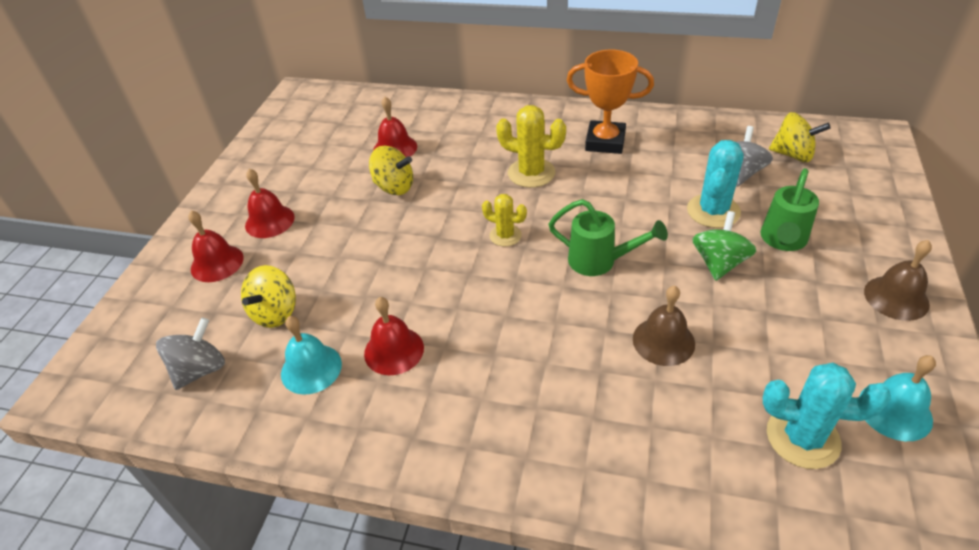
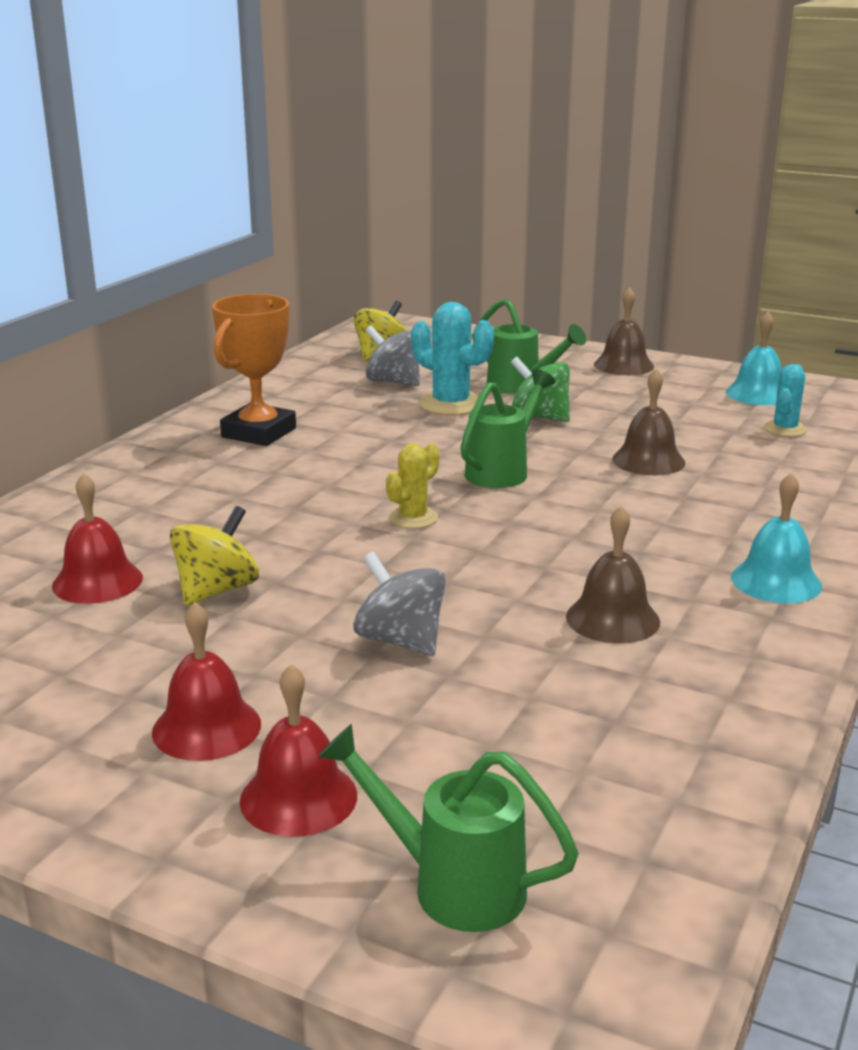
camera: 80 degrees left, 20 degrees down
(153, 324) = (451, 885): none -> green watering can
(200, 370) = (601, 811): grey spinning top -> grey spinning top (400, 641)
(275, 312) = (485, 723): yellow spinning top -> none
(311, 368) = (630, 690): turquoise bell -> turquoise bell (776, 581)
(394, 350) = (612, 619): red bell -> brown bell
(531, 173) = (284, 485): yellow cactus -> none
(802, 438) = (785, 429): turquoise cactus -> turquoise cactus, size x0.62

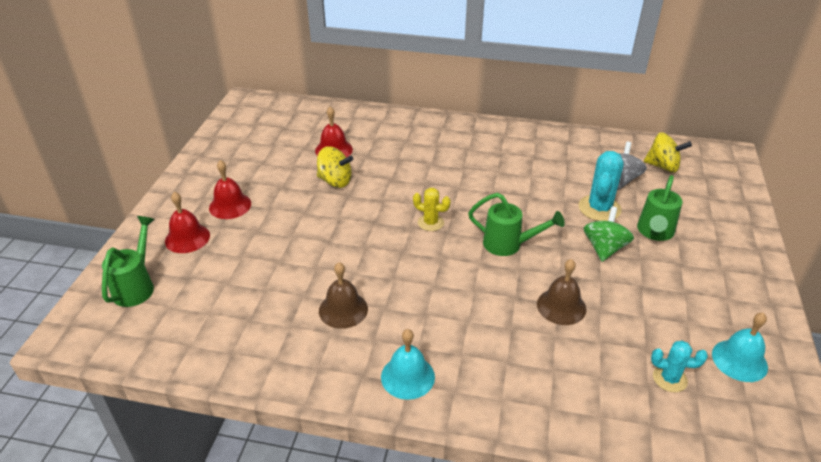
camera: 75 degrees right, 15 degrees up
(259, 433) = (510, 151): orange trophy -> none
(400, 641) = (305, 242): grey spinning top -> none
(624, 365) = (742, 277): brown bell -> none

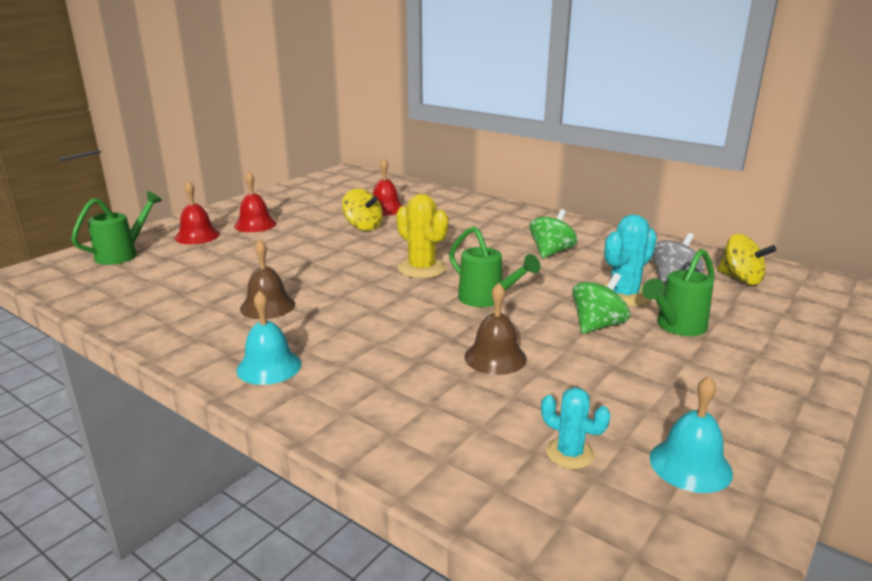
camera: 25 degrees right, 15 degrees down
(430, 223) = (422, 268): yellow cactus -> yellow cactus, size x1.62
(514, 172) = (551, 252): none -> green spinning top

